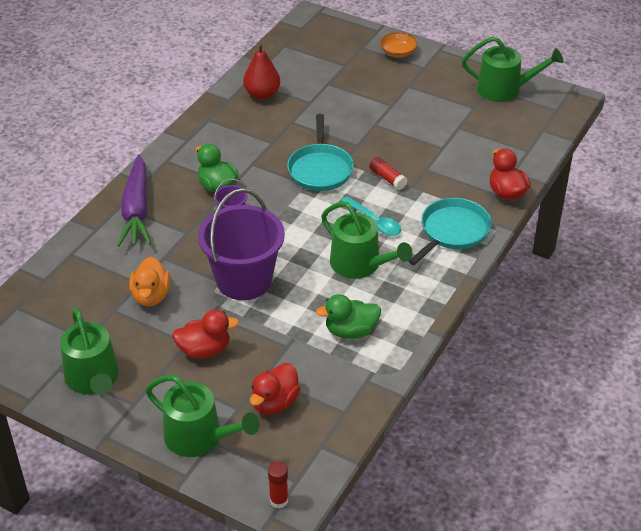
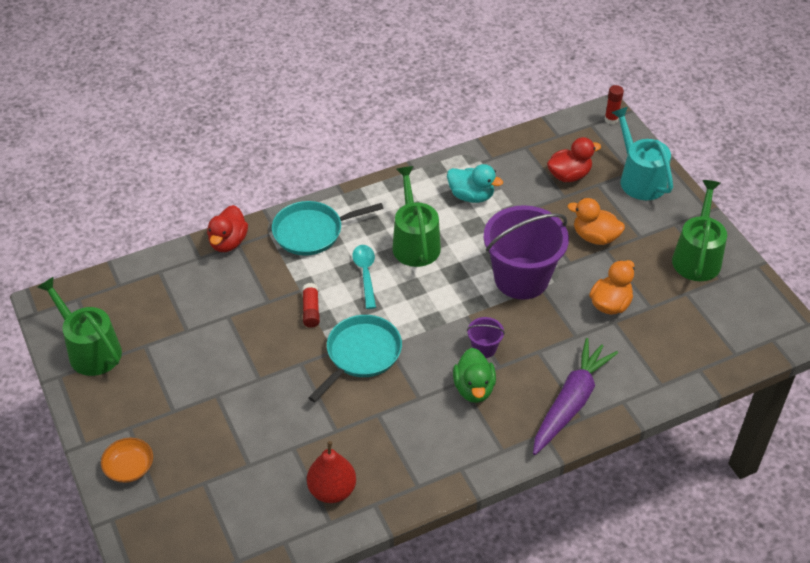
camera: 145 degrees left, 5 degrees up
(199, 437) = (639, 179): green watering can -> turquoise watering can
(204, 350) = (595, 237): red duck -> orange duck
(351, 331) = (471, 196): green duck -> turquoise duck

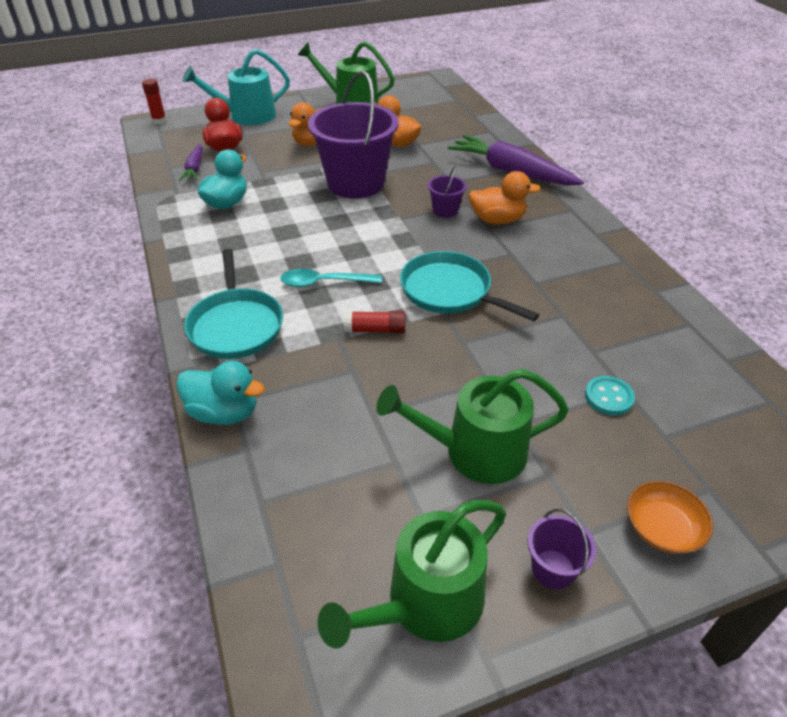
camera: 85 degrees left, 5 degrees down
(106, 408) = (553, 569): none -> purple bucket
(228, 242) = (224, 412): red duck -> turquoise duck
(242, 452) = (609, 397): none -> turquoise button
(332, 490) = (646, 320): red pear -> none
(415, 243) = (285, 244): green watering can -> green watering can (476, 452)
(474, 388) = (497, 220): green duck -> orange duck
(525, 163) = (194, 168): none -> purple carrot

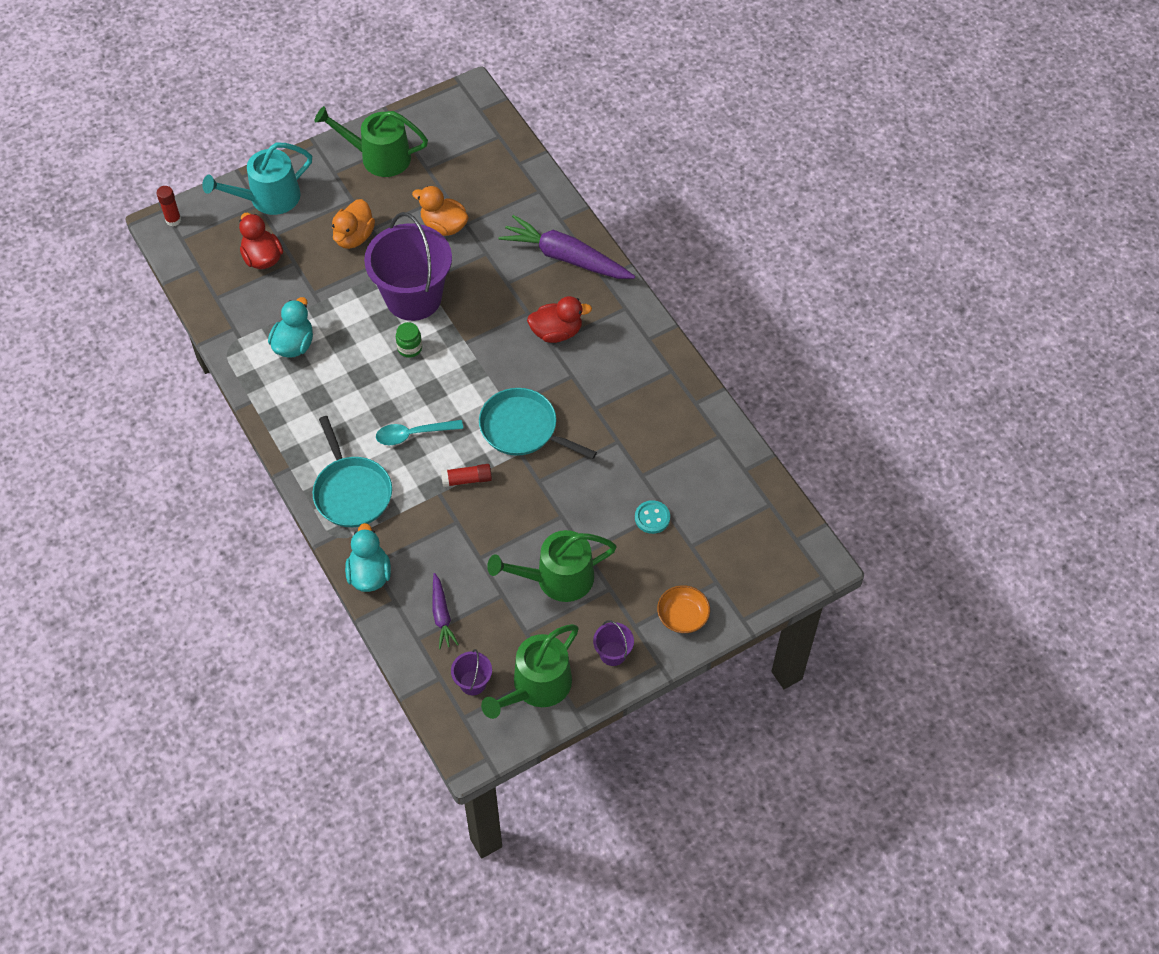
camera: 10 degrees left, 15 degrees up
(194, 168) = (243, 297): purple carrot -> purple carrot (442, 615)
(224, 412) = (369, 574): turquoise duck -> turquoise duck turned 105 degrees counterclockwise
(341, 217) = (410, 348): none -> green jar
(445, 210) = (506, 326): purple bucket -> purple bucket (473, 682)
(497, 220) = (556, 332): orange duck -> red duck

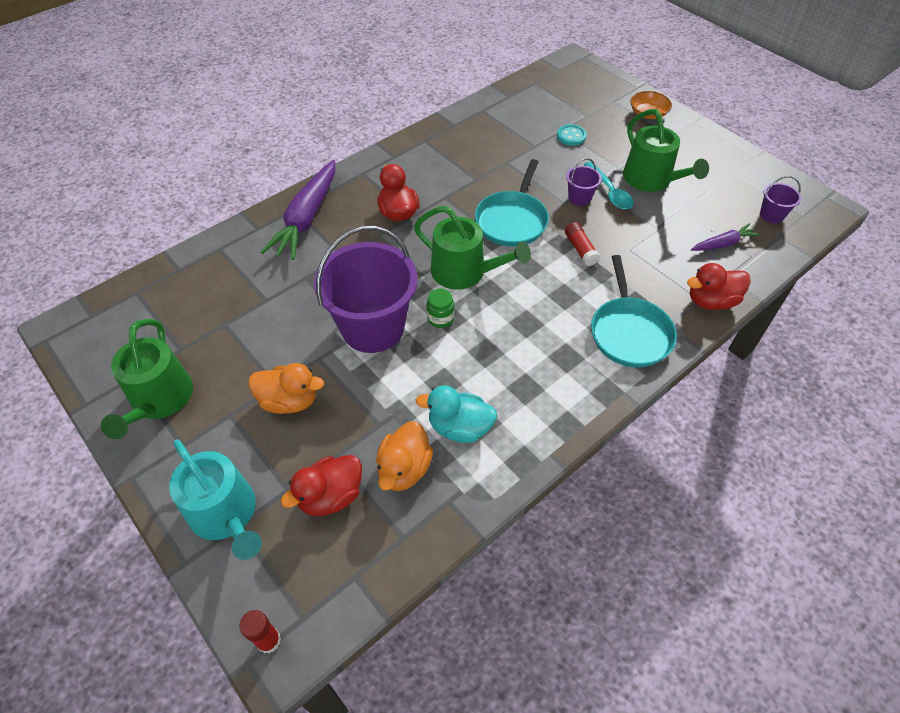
camera: 100 degrees left, 5 degrees down
(352, 492) = (629, 332): turquoise pan -> turquoise pan turned 120 degrees clockwise
(369, 574) = (711, 301): turquoise duck -> red duck
(413, 434) = (545, 296): turquoise spoon -> turquoise spoon (609, 192)
(444, 226) = (269, 318): orange duck -> orange duck (404, 469)
(537, 686) = (751, 179): green watering can -> green watering can (464, 272)
(613, 653) = (699, 143): purple bucket -> purple bucket (579, 197)

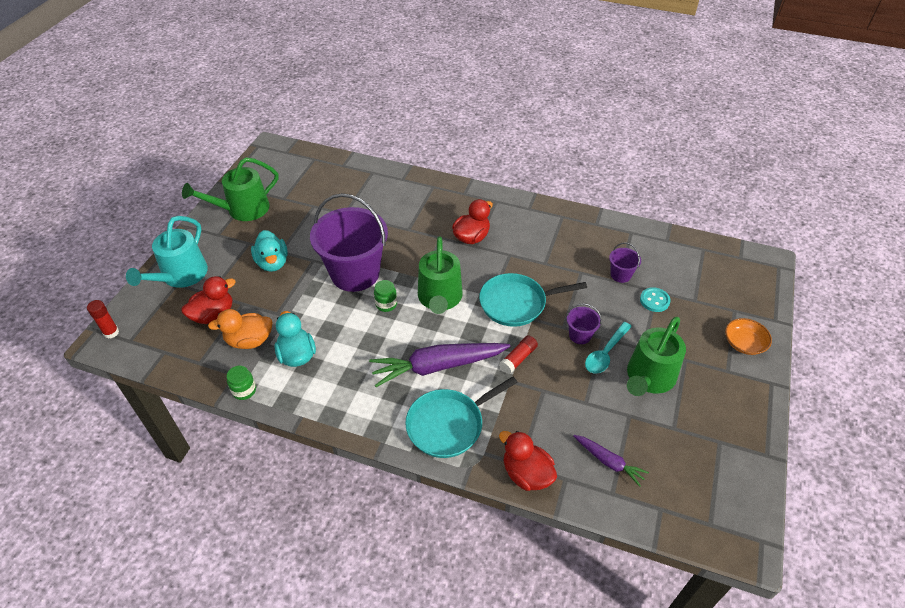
camera: 60 degrees right, 5 degrees down
(289, 400) = (272, 263): orange duck -> turquoise duck
(307, 218) = (429, 196): purple carrot -> purple carrot (438, 366)
(331, 496) = (213, 315): red duck -> red duck turned 120 degrees clockwise
(480, 500) = (244, 390): none -> green jar
(771, 215) = (685, 493): purple bucket -> purple bucket (620, 275)

